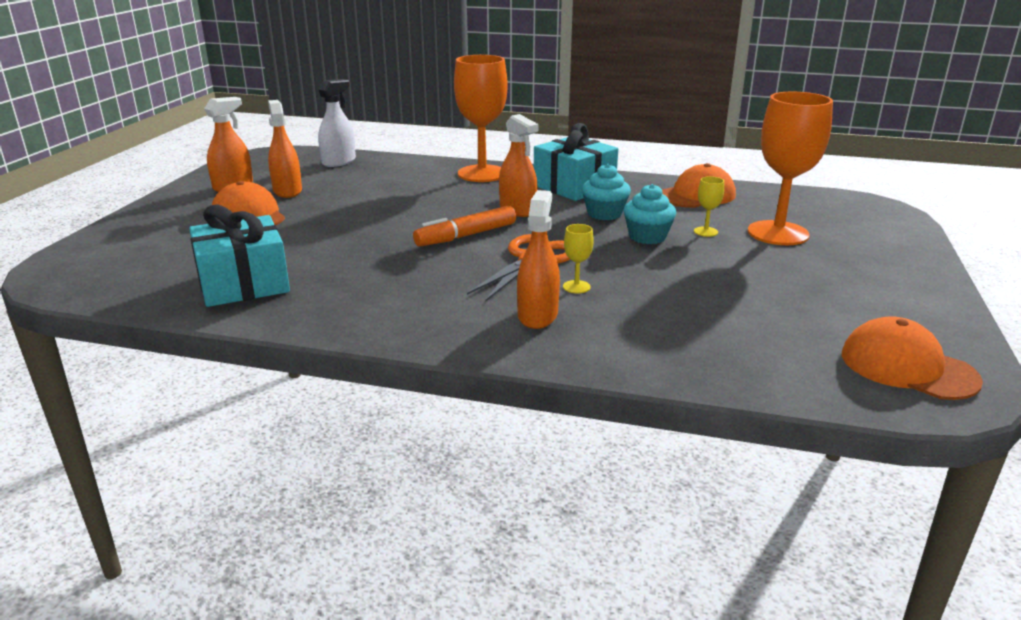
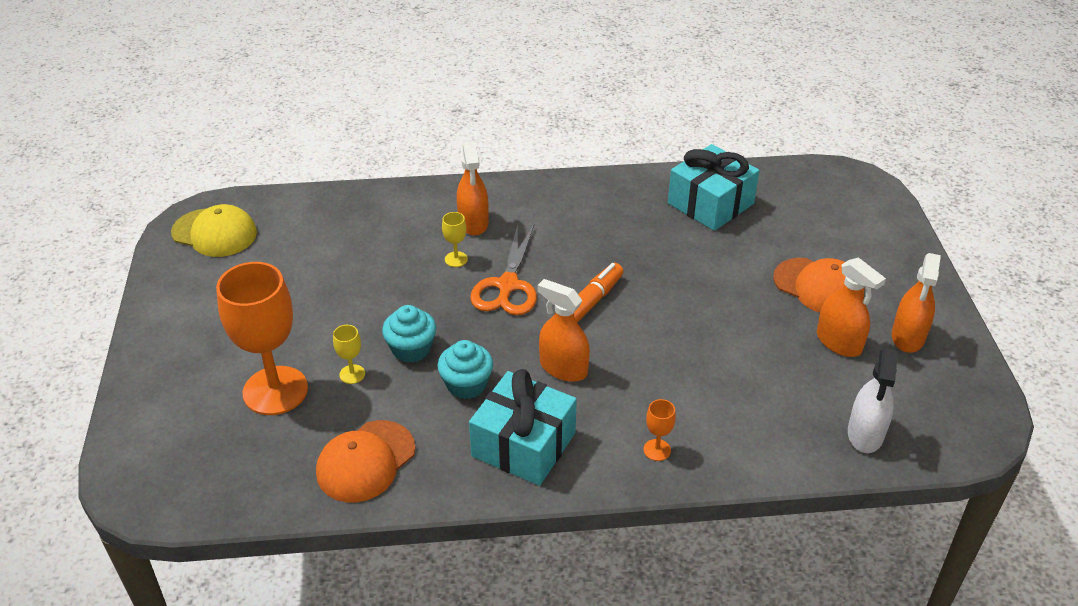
camera: 160 degrees right, 15 degrees up
(482, 174) = (657, 450): orange goblet -> orange goblet, size x0.41
(907, 367) = (214, 233): orange cap -> yellow cap

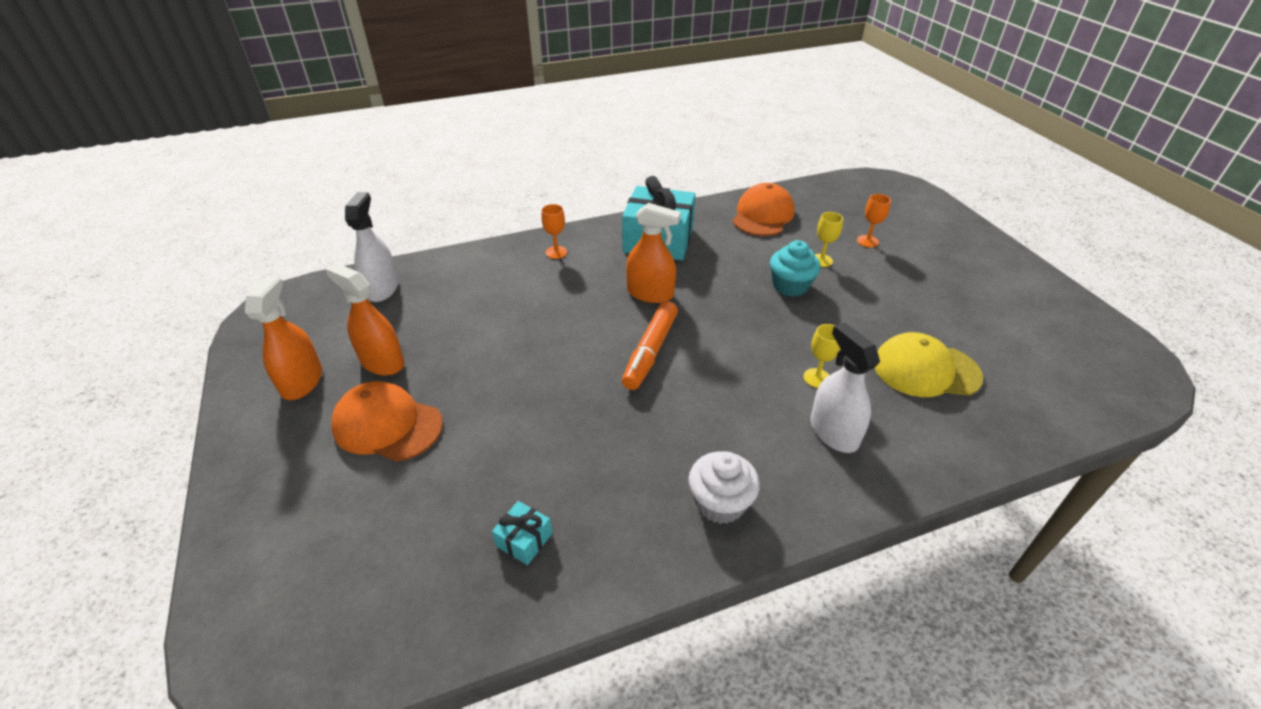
camera: 165 degrees right, 0 degrees up
(214, 233) = (1096, 358): yellow cap -> yellow cap (925, 370)
(275, 391) = (867, 241): orange goblet -> orange goblet, size x0.41
(466, 384) = (725, 268): turquoise cupcake -> none
(473, 222) = (833, 432): orange spray bottle -> white spray bottle
(507, 285) = (742, 358): orange scissors -> none
(578, 200) = (720, 503): none -> white cupcake
(710, 203) = (524, 540): turquoise gift -> turquoise gift, size x0.42

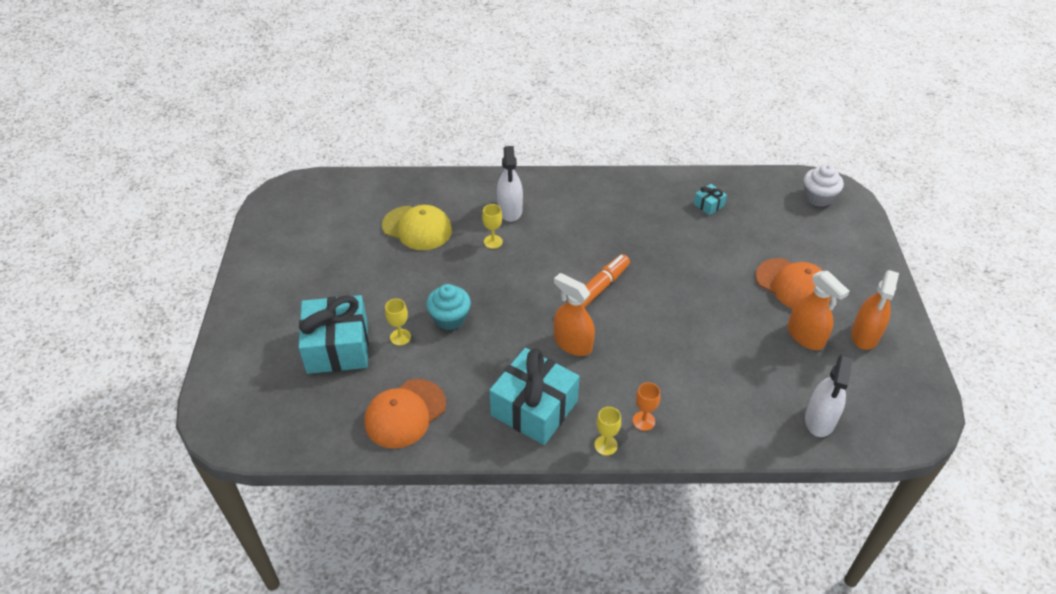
camera: 160 degrees left, 5 degrees up
(584, 231) = (606, 445): none -> yellow goblet
(720, 503) = (598, 195): white cupcake -> white cupcake (818, 197)
(867, 241) = (337, 347): orange goblet -> turquoise gift

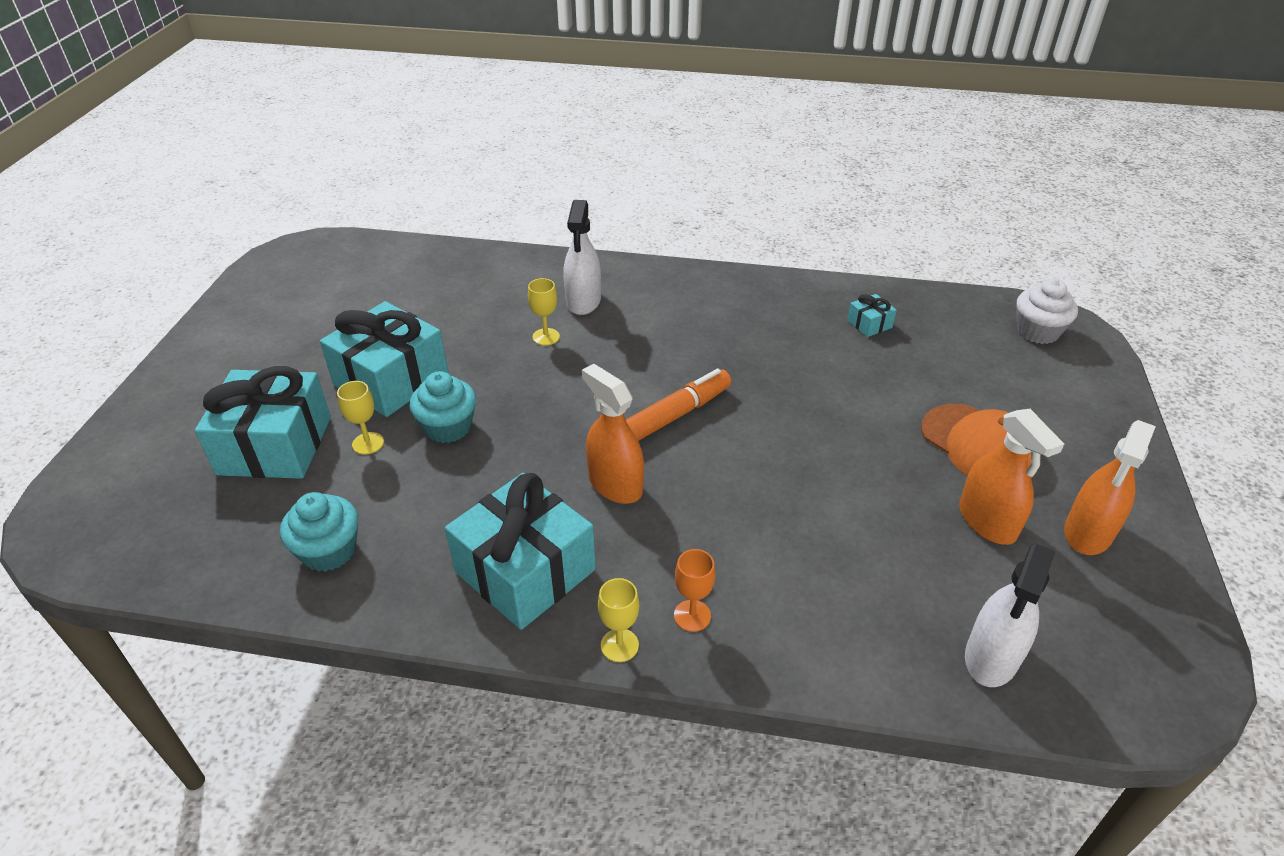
camera: 10 degrees right, 5 degrees down
(397, 288) = (391, 379): none -> turquoise gift
(405, 413) = (329, 551): orange cap -> turquoise cupcake
(417, 228) = (449, 309): yellow cap -> none

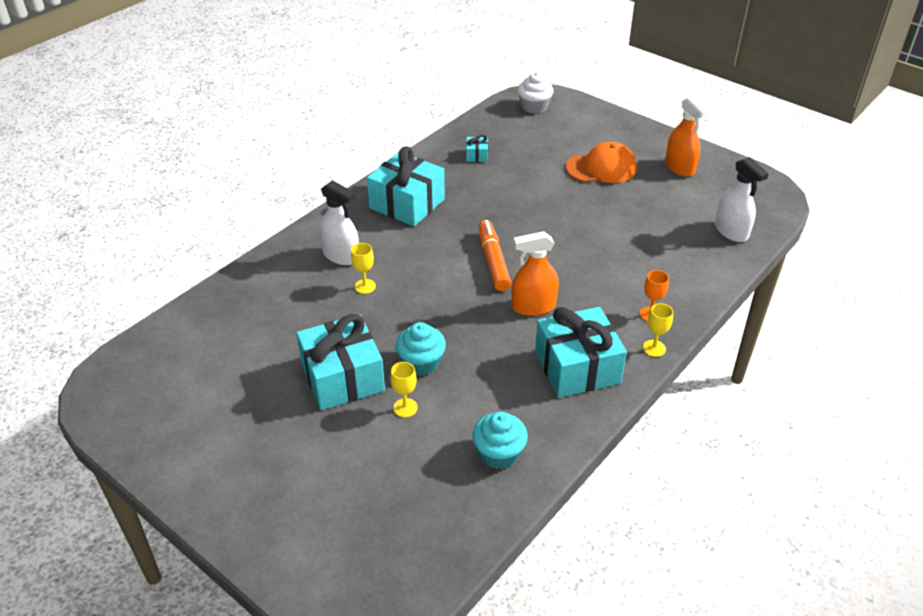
camera: 60 degrees left, 0 degrees up
(275, 445) = (366, 459): turquoise gift -> turquoise gift (407, 204)
(987, 521) = (653, 192): orange spray bottle -> none

